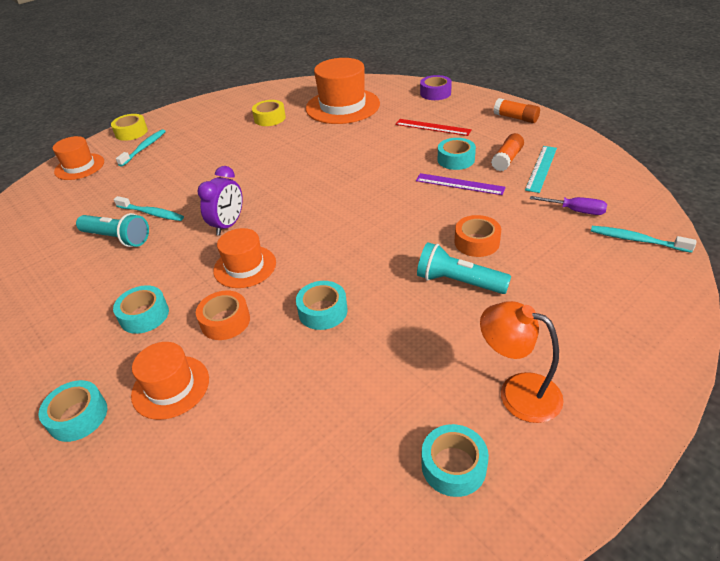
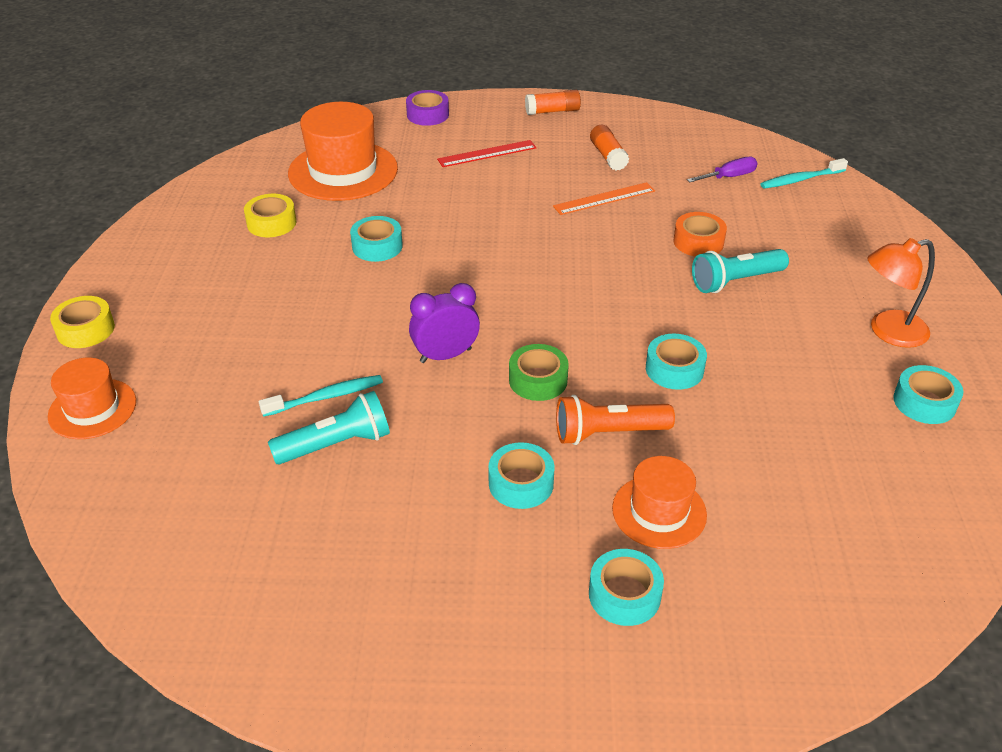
camera: 50 degrees left, 0 degrees up
(144, 148) = (152, 337): turquoise toothbrush -> none
(225, 321) = (608, 433): orange tape -> orange flashlight
(228, 225) = (445, 355): purple clock -> purple clock turned 90 degrees counterclockwise
(245, 266) = (538, 380): orange hat -> green tape
(456, 159) = (563, 177): turquoise tape -> turquoise tape (377, 246)
(459, 184) = (604, 198): purple ruler -> orange ruler
(541, 168) = (649, 152): turquoise ruler -> none

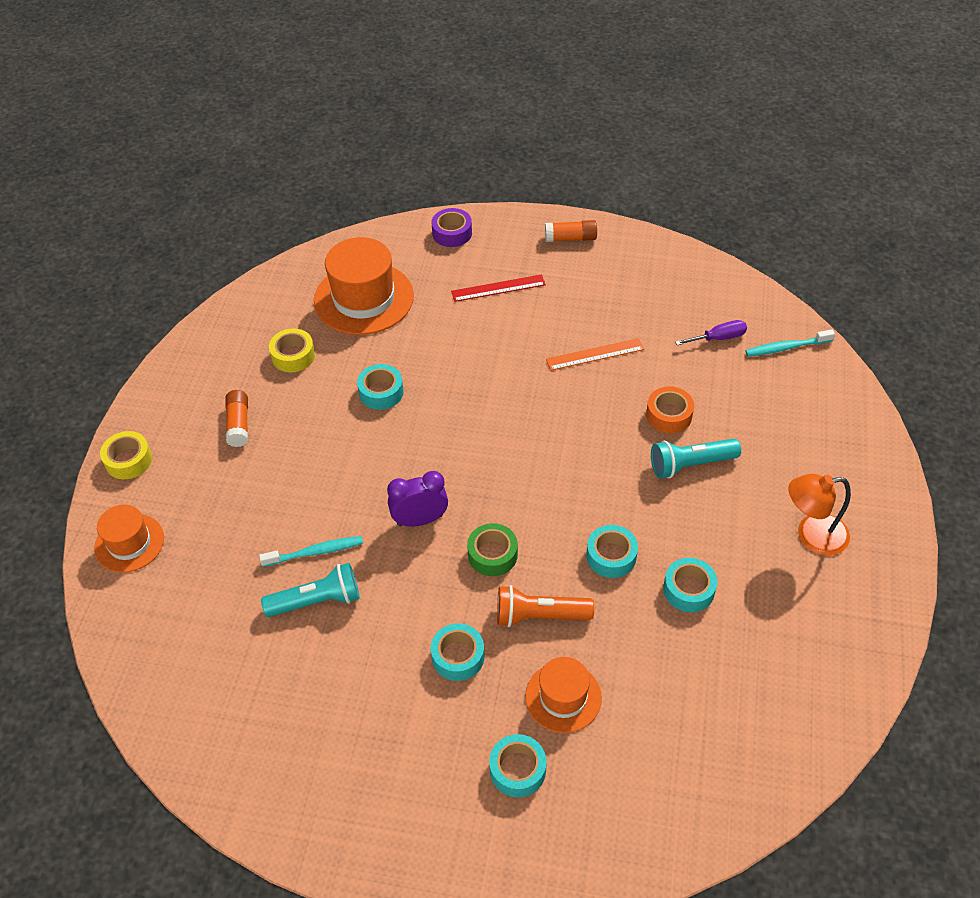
camera: 10 degrees right, 10 degrees up
(608, 156) = (610, 301): orange glue stick -> orange glue stick (239, 424)
(924, 402) = (819, 616): turquoise tape -> turquoise tape (688, 589)

